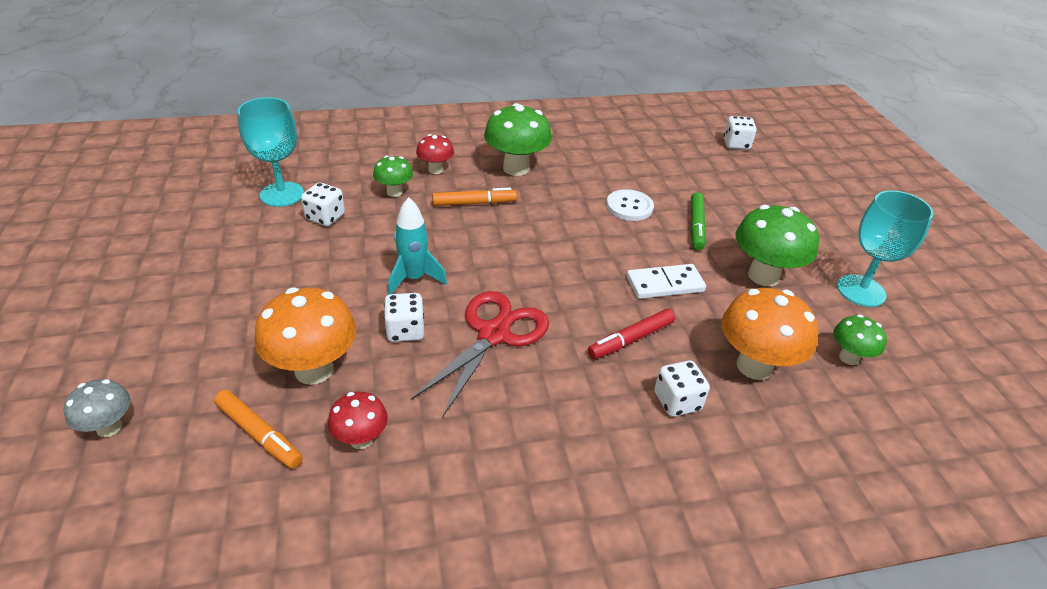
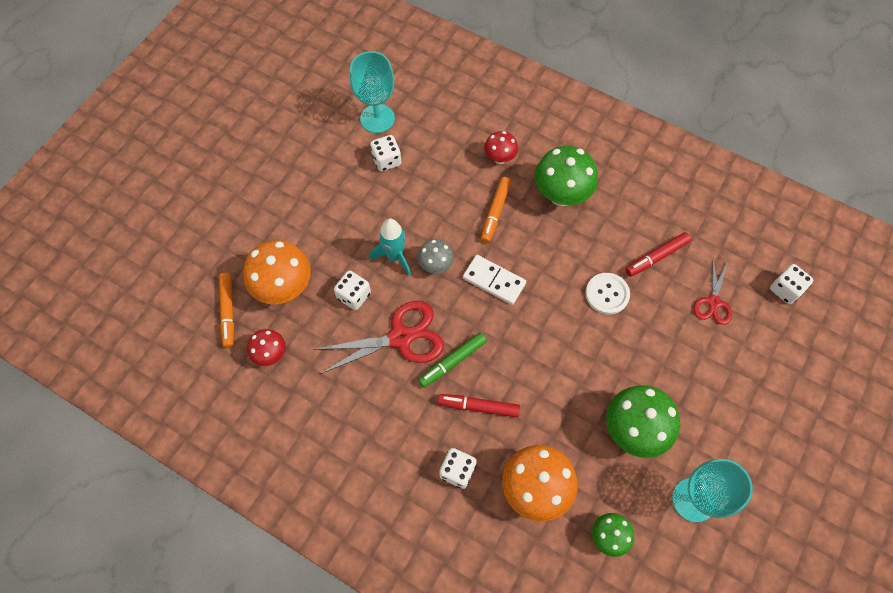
camera: 45 degrees right, 25 degrees up
(109, 427) = (169, 253): grey mushroom -> grey mushroom (435, 265)
(394, 192) = (451, 164): green mushroom -> none
(474, 203) = (495, 212): orange marker -> orange marker turned 75 degrees clockwise
(634, 169) = (656, 257): none -> red marker
(665, 284) = (551, 382): white domino -> white domino (494, 280)
(696, 226) = (638, 349): green marker -> green marker (452, 362)
(705, 173) = (713, 302): none -> red scissors

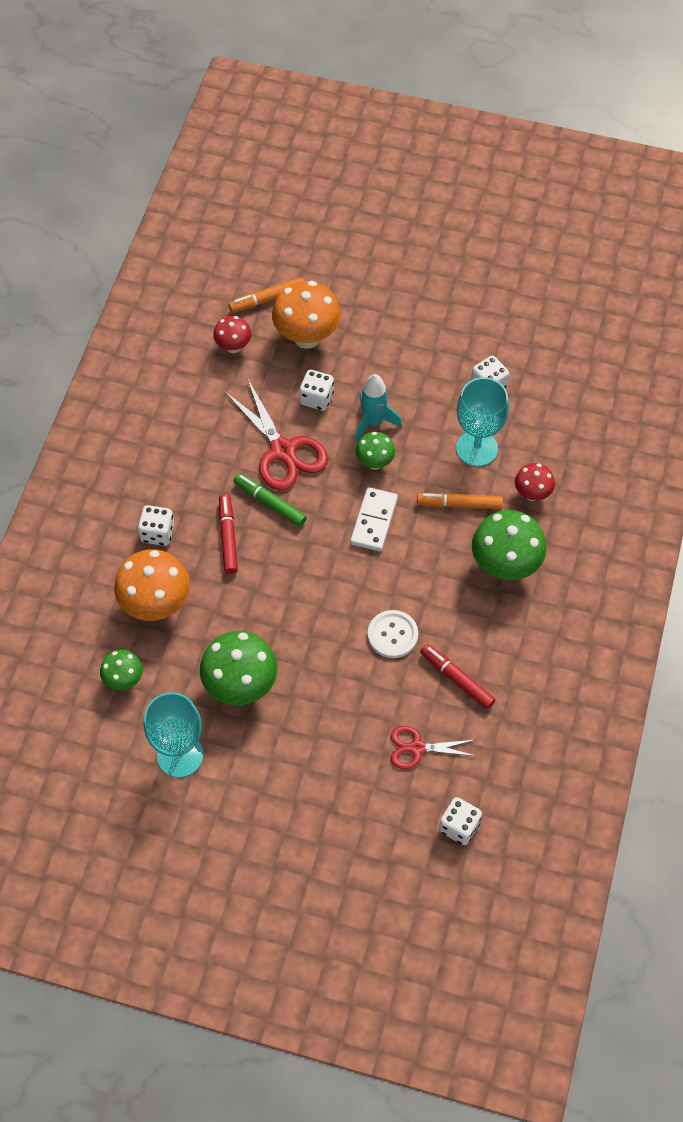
camera: 75 degrees right, 5 degrees down
(377, 118) = (540, 363): turquoise goblet -> turquoise goblet (477, 448)
(435, 265) = (375, 462): grey mushroom -> green mushroom

